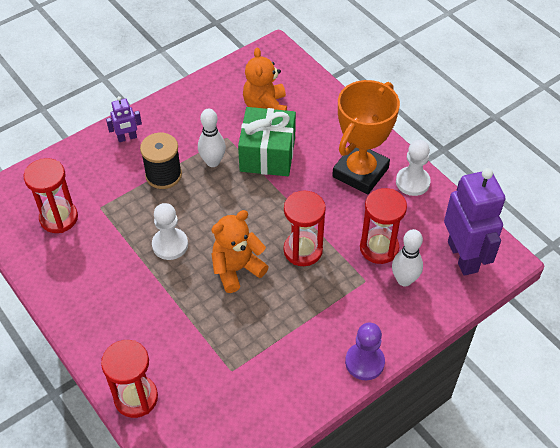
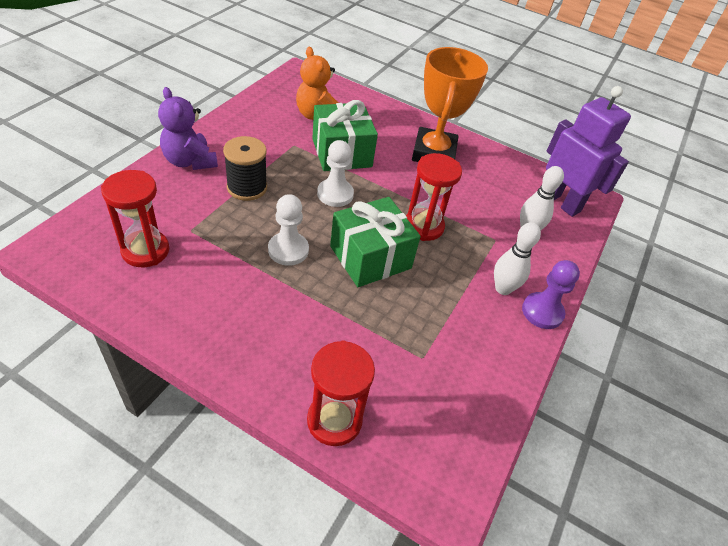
camera: 30 degrees left, 5 degrees down
(127, 138) = (190, 161): purple robot -> purple teddy bear
(213, 162) = (292, 167): white bowling pin -> white bowling pin (503, 288)
(237, 269) = (370, 257): orange teddy bear -> green gift
(379, 248) = (489, 210): red hourglass -> none
(412, 182) = (481, 153): white pawn -> white pawn (335, 194)

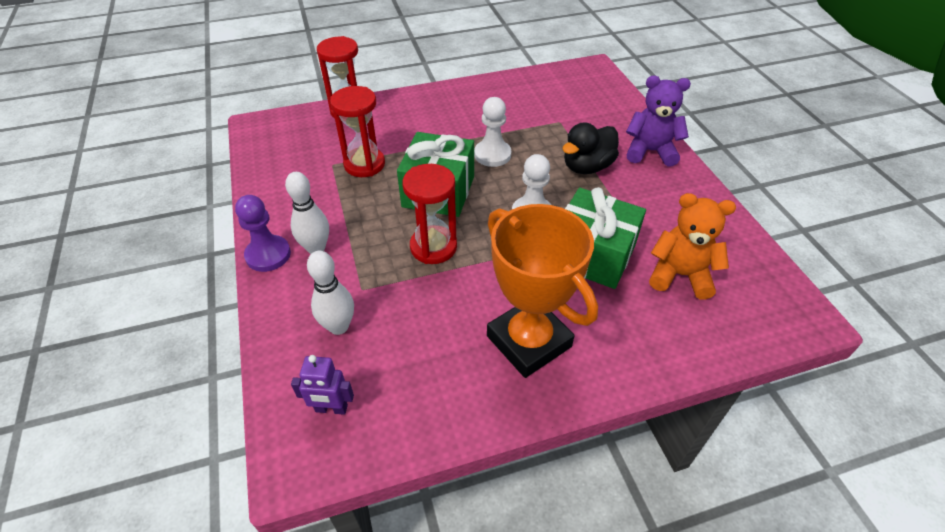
camera: 140 degrees right, 0 degrees up
(145, 251) = (556, 98): red hourglass -> red hourglass (364, 164)
(247, 187) = (587, 167): black spool -> black duck
(560, 202) = (331, 409): purple robot -> purple robot, size x0.47

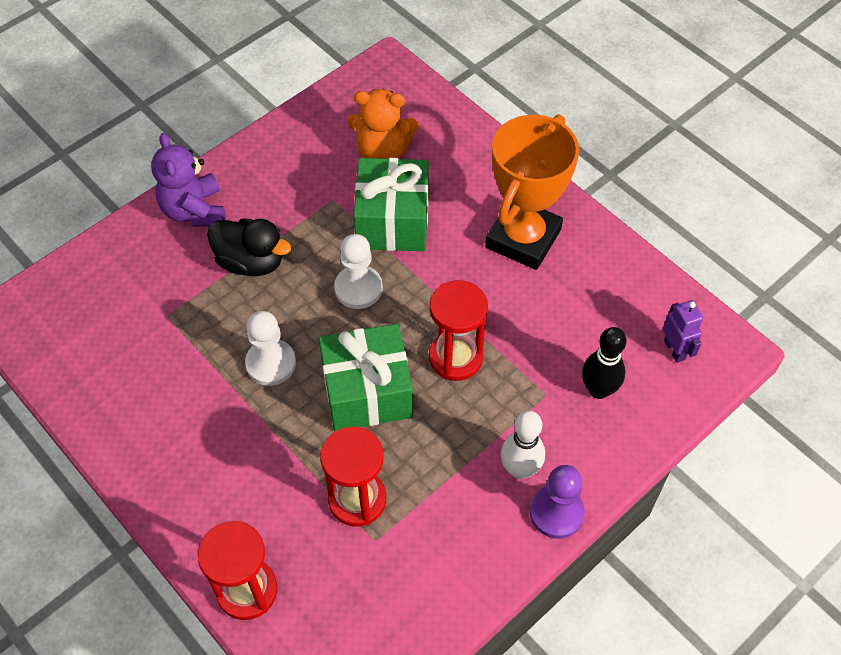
camera: 115 degrees left, 10 degrees up
(339, 326) = (598, 390): white bowling pin -> black bowling pin
(680, 275) = (383, 152): orange teddy bear -> orange teddy bear turned 75 degrees counterclockwise

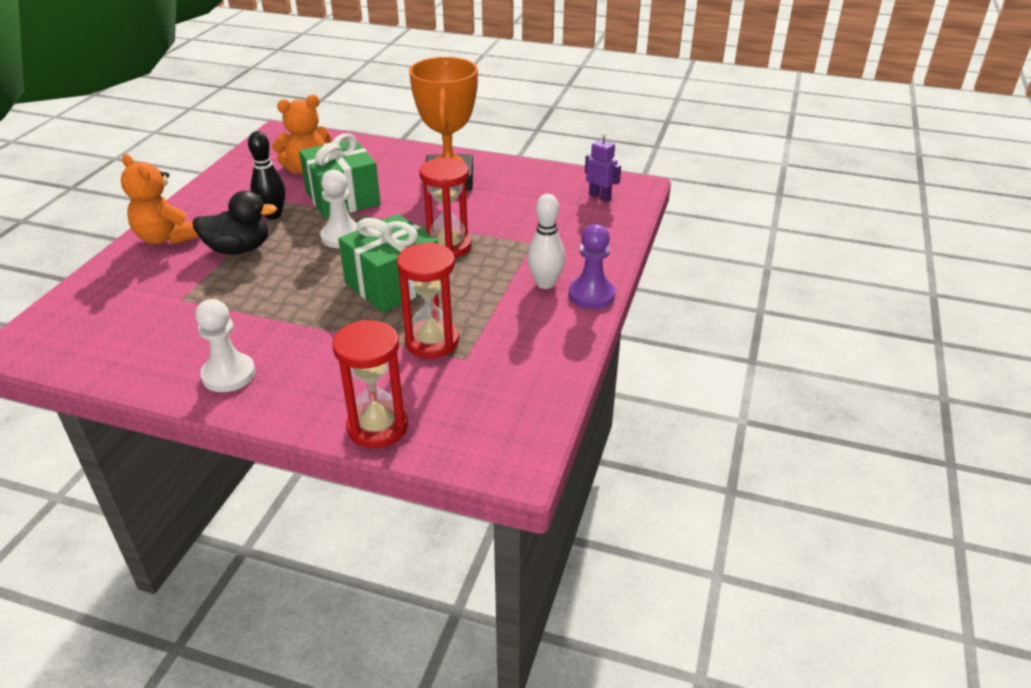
camera: 30 degrees left, 20 degrees down
(194, 210) = (166, 238): purple teddy bear -> orange teddy bear
(271, 363) = (298, 295): white pawn -> white pawn (228, 375)
(598, 390) = (566, 229): black bowling pin -> black bowling pin (273, 215)

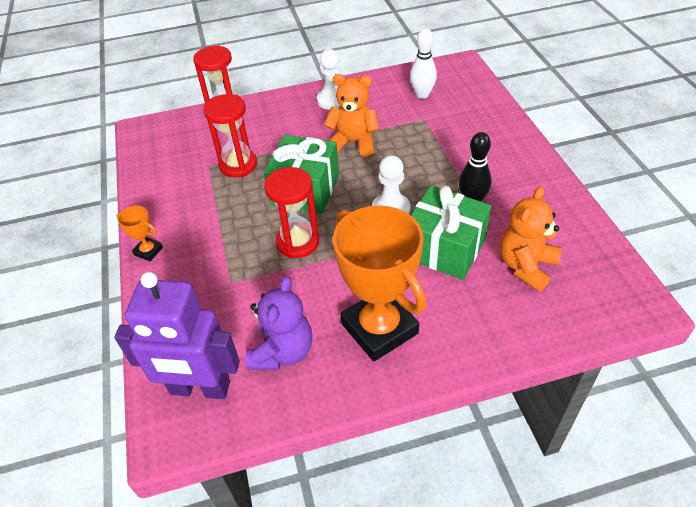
camera: 150 degrees right, 10 degrees up
(166, 238) = (509, 147): orange teddy bear -> orange teddy bear (353, 142)
(239, 249) = (446, 163): black duck -> none
(527, 193) = (282, 351): none -> purple teddy bear
(545, 283) = (191, 244): white bowling pin -> white bowling pin (422, 95)
(591, 295) = (148, 251): purple pawn -> orange trophy
(600, 197) = (200, 388): purple robot -> purple robot, size x2.11

